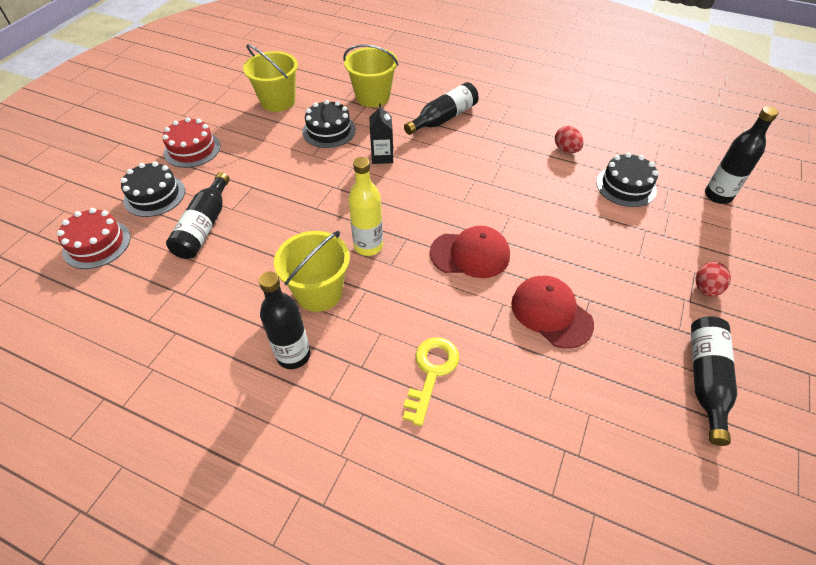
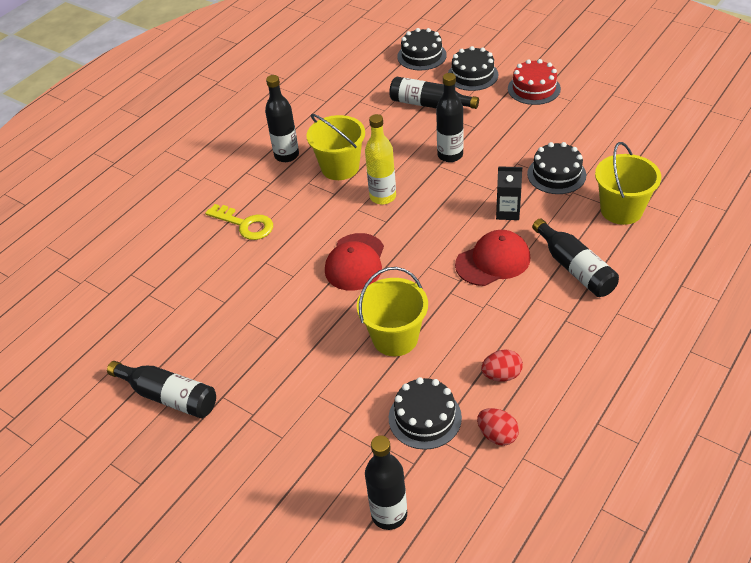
camera: 105 degrees right, 5 degrees down
(97, 244) = (422, 56): red cake -> black cake
(278, 101) = (613, 137): yellow bucket -> yellow bucket (395, 338)
(299, 201) = (450, 155): none -> black bottle
(551, 313) = (272, 306): red cap -> red cap (493, 261)
(705, 289) = (259, 438): red egg -> red egg (497, 435)

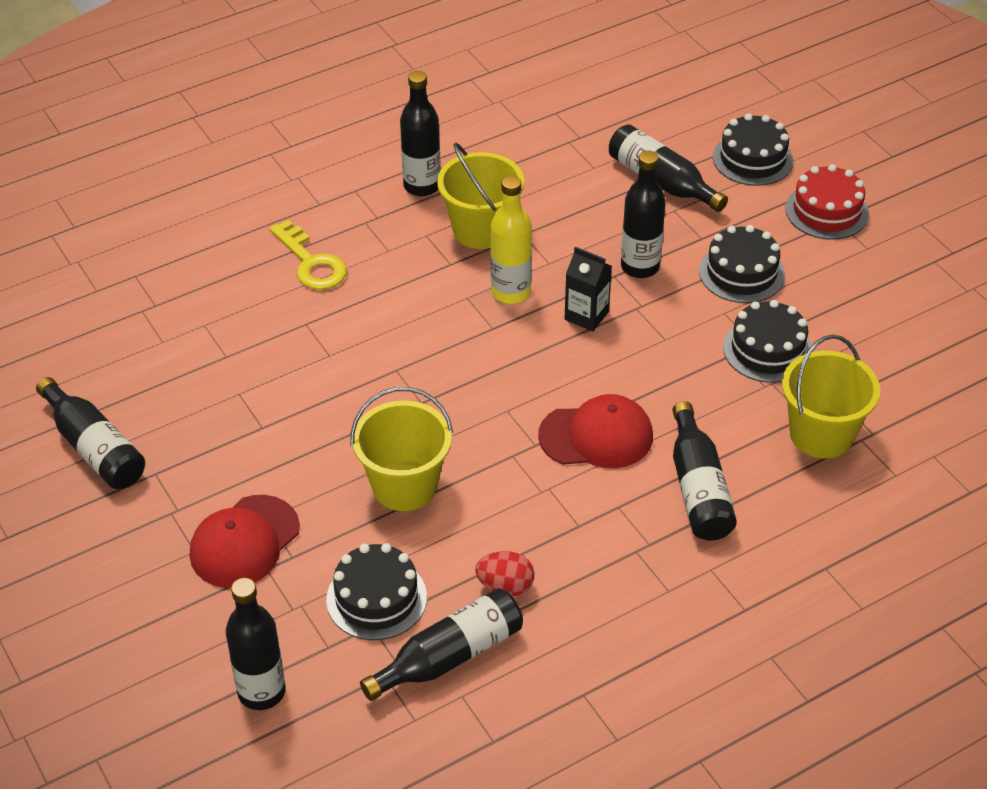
camera: 20 degrees right, 0 degrees up
(355, 262) = (418, 367): red cap -> red cap (244, 542)
(422, 56) = (700, 103): black cake -> black cake (741, 273)
(497, 435) = (449, 656): red egg -> black bottle
(507, 212) = (662, 377): black carton -> black carton (586, 316)

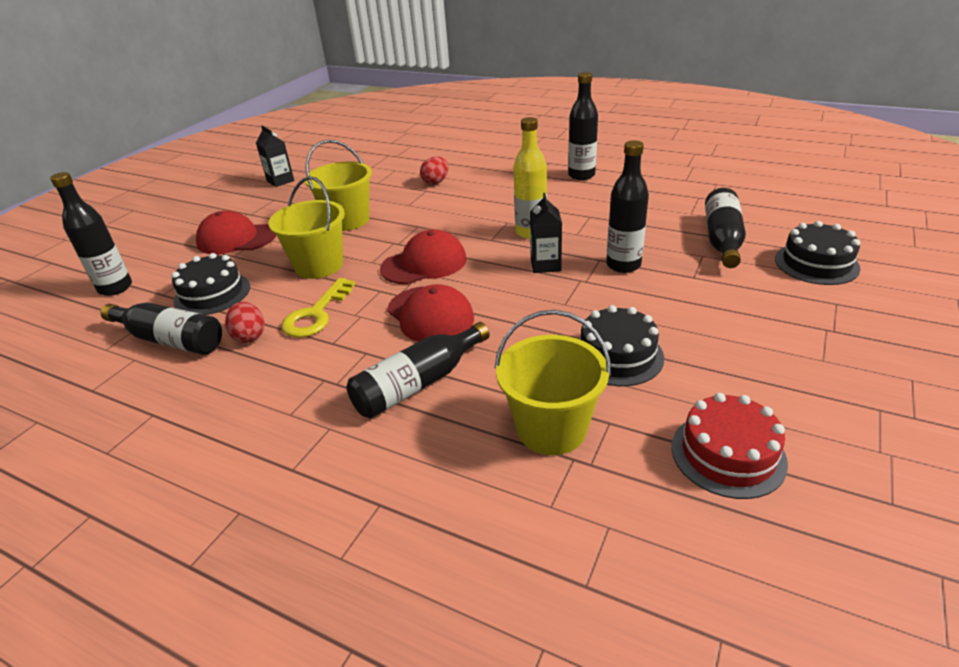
camera: 60 degrees right, 10 degrees down
(94, 448) = (280, 181): black bottle -> black carton
(292, 305) = (436, 182): none -> red egg
(311, 263) = (475, 174): yellow key -> yellow key (316, 314)
(481, 229) = (572, 203): yellow bucket -> yellow bucket (348, 220)
(491, 400) = (424, 264): none -> red cap
(741, 273) = (685, 308): black cake -> none
(827, 211) = (826, 320): red cake -> red cake (728, 454)

